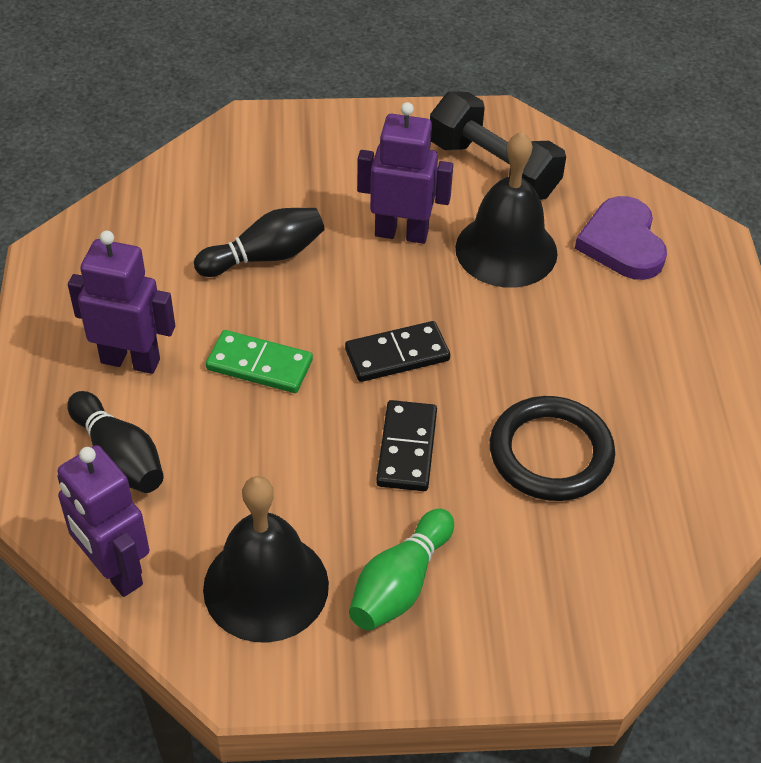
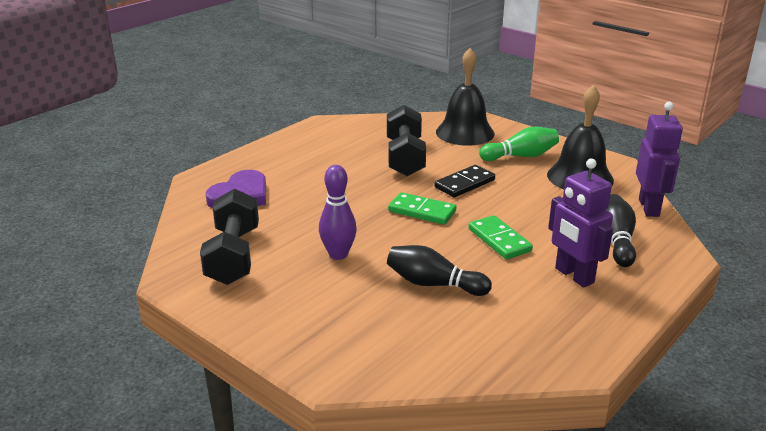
camera: 135 degrees left, 20 degrees down
(397, 355) = (422, 211): black domino -> green domino
(401, 233) = (338, 254): purple robot -> purple bowling pin
(506, 250) = (298, 220): black bell -> black bell (465, 132)
(550, 453) = (405, 157): black ring -> black dumbbell

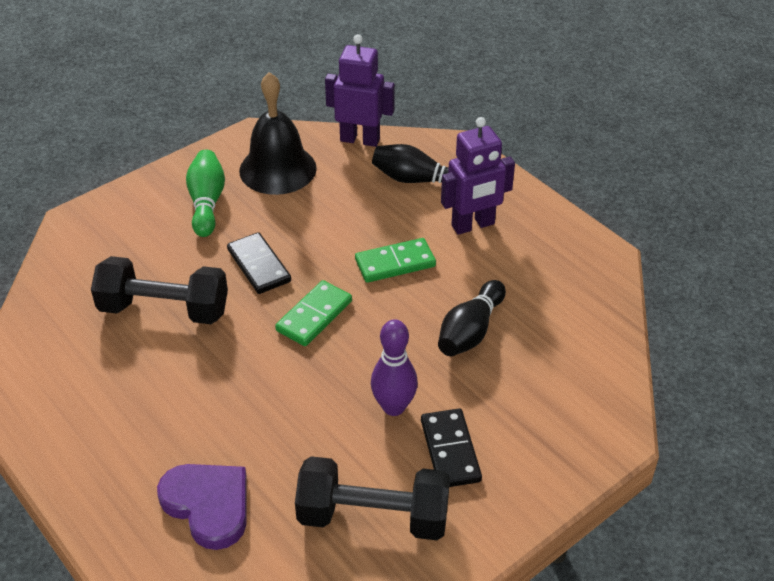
camera: 80 degrees left, 15 degrees up
(299, 284) = (450, 450): none -> black domino
(465, 132) = (115, 238): black bell -> none

